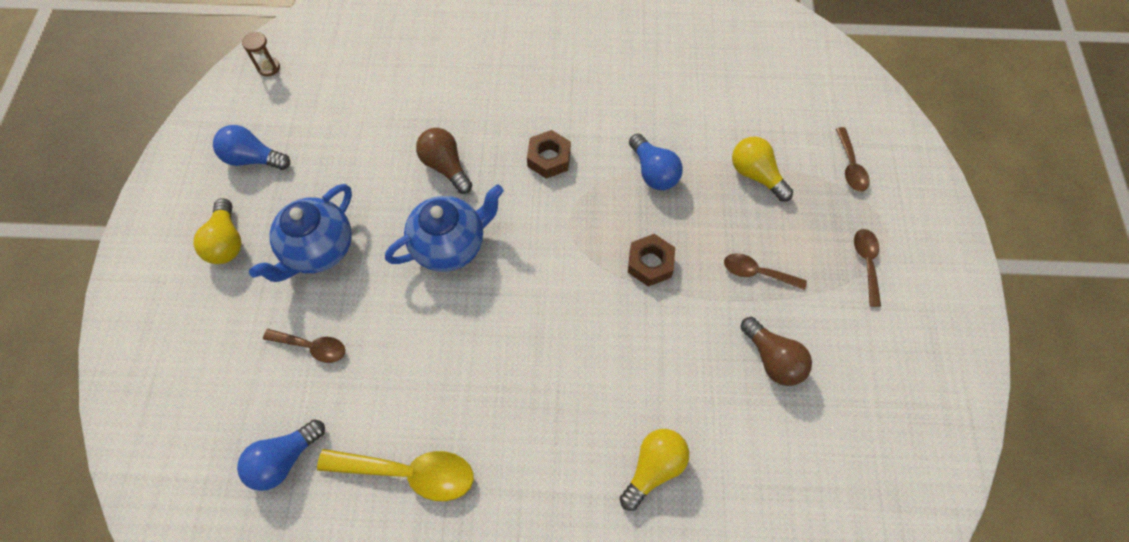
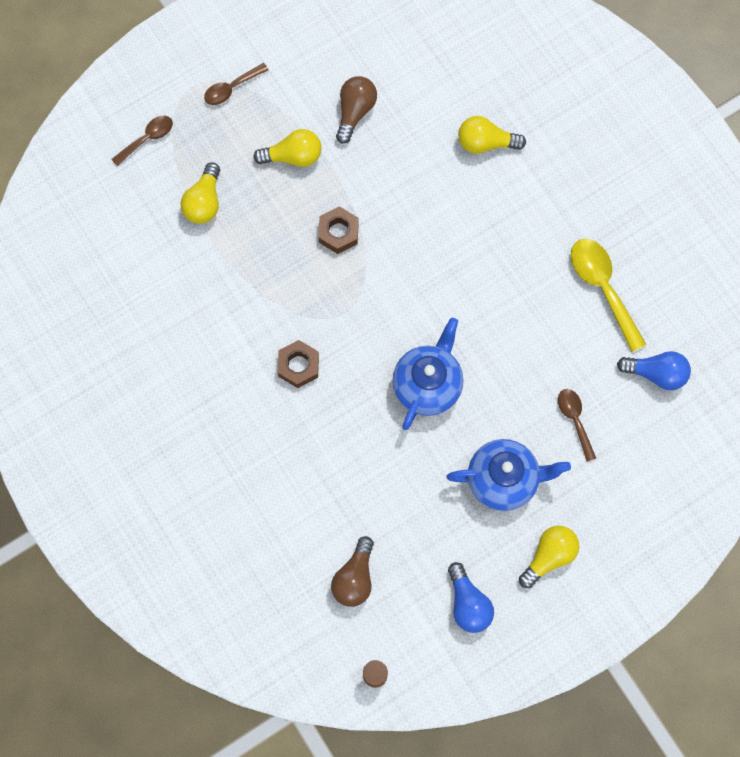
camera: 125 degrees left, 10 degrees up
(445, 166) = (363, 441): brown light bulb -> brown light bulb (354, 578)
(450, 245) = (427, 384): blue teapot -> blue teapot turned 90 degrees clockwise
(653, 172) = (255, 278): blue light bulb -> none
(757, 273) = (293, 156): brown spoon -> yellow light bulb

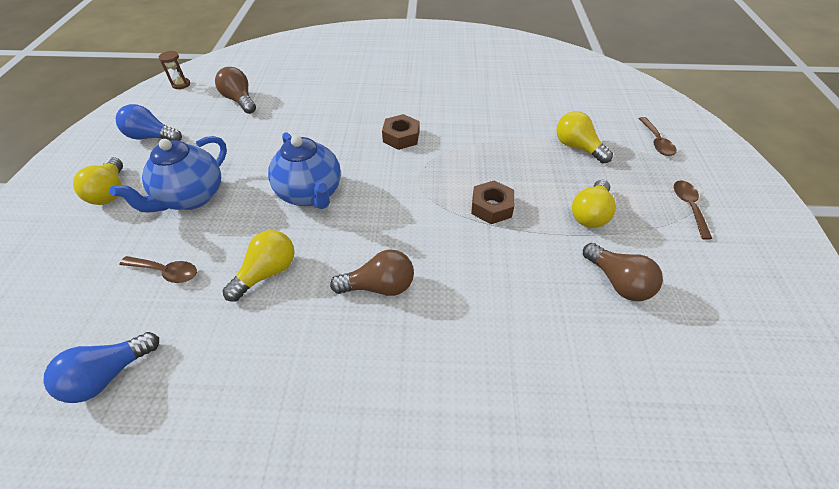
camera: 125 degrees right, 25 degrees down
(475, 263) = (379, 286): none -> brown light bulb
(485, 143) = (508, 384): yellow light bulb -> yellow light bulb (267, 273)
(602, 288) = (241, 389): yellow spoon -> none

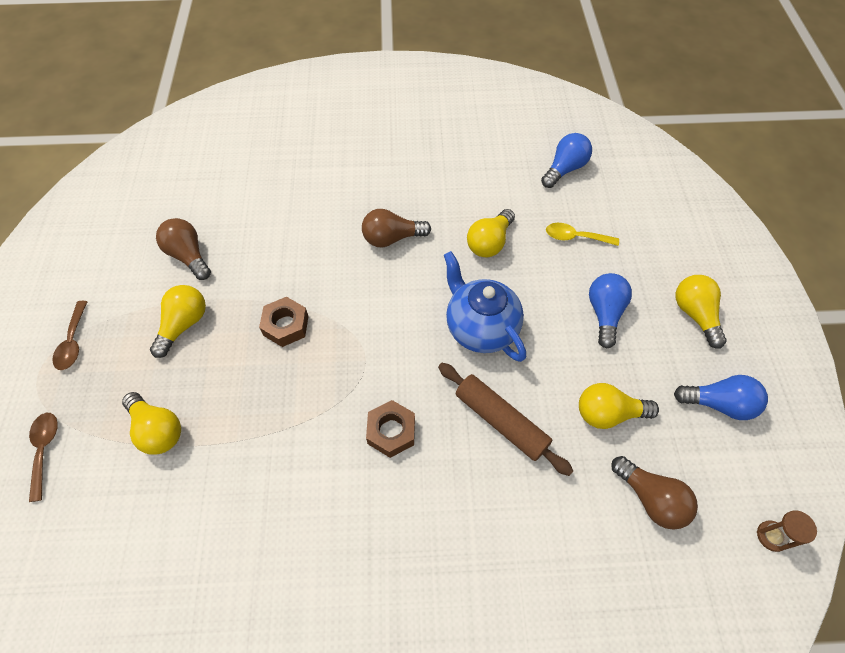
camera: 175 degrees right, 10 degrees up
(166, 272) = (575, 237): brown spoon -> yellow spoon
(191, 198) = (604, 313): blue teapot -> blue light bulb
(237, 137) = (608, 413): none -> yellow light bulb
(319, 137) = (501, 421): none -> brown rolling pin

